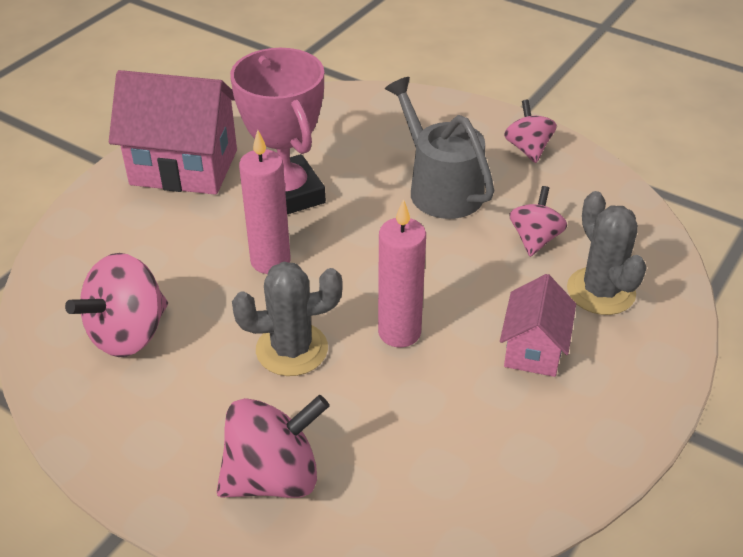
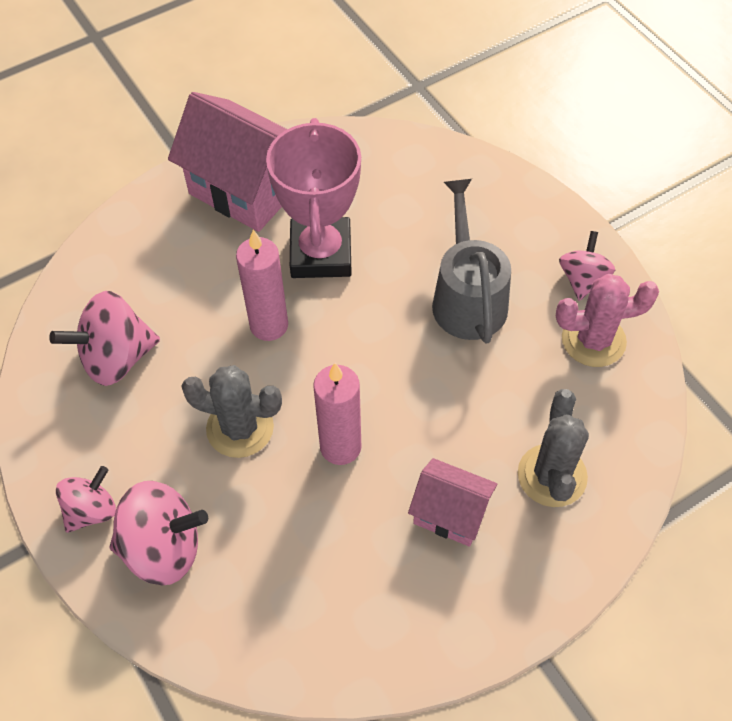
camera: 25 degrees right, 15 degrees up
(534, 349) = (450, 514): pink house -> pink house turned 75 degrees clockwise
(535, 239) = (524, 391): pink spinning top -> pink spinning top (91, 510)
(566, 186) = (593, 340): none -> pink cactus

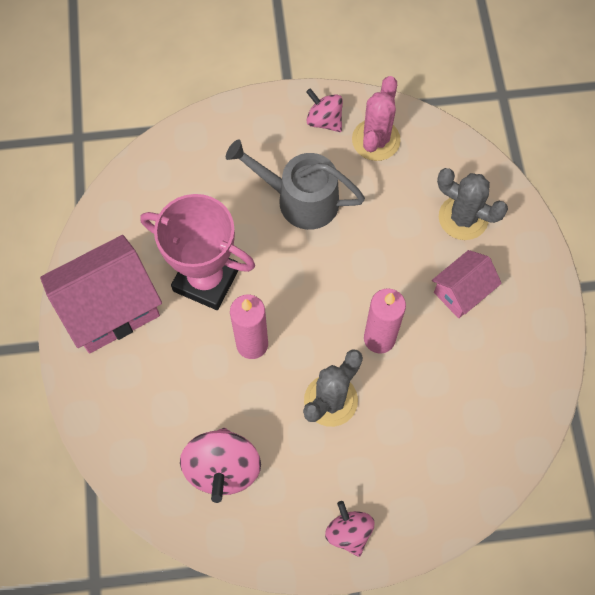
camera: 65 degrees left, 10 degrees up
(163, 548) = (402, 491): pink spinning top -> none

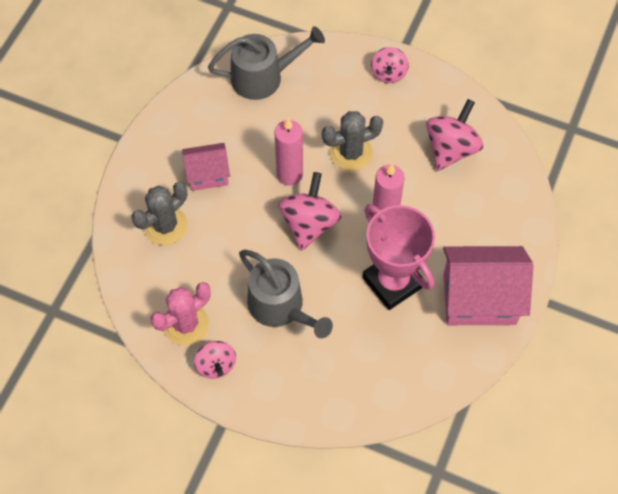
camera: 150 degrees left, 5 degrees down
(325, 295) = (309, 224): none -> pink spinning top
(463, 218) = (165, 226): grey cactus -> grey cactus turned 75 degrees clockwise
(487, 442) = (263, 77): none -> grey watering can

